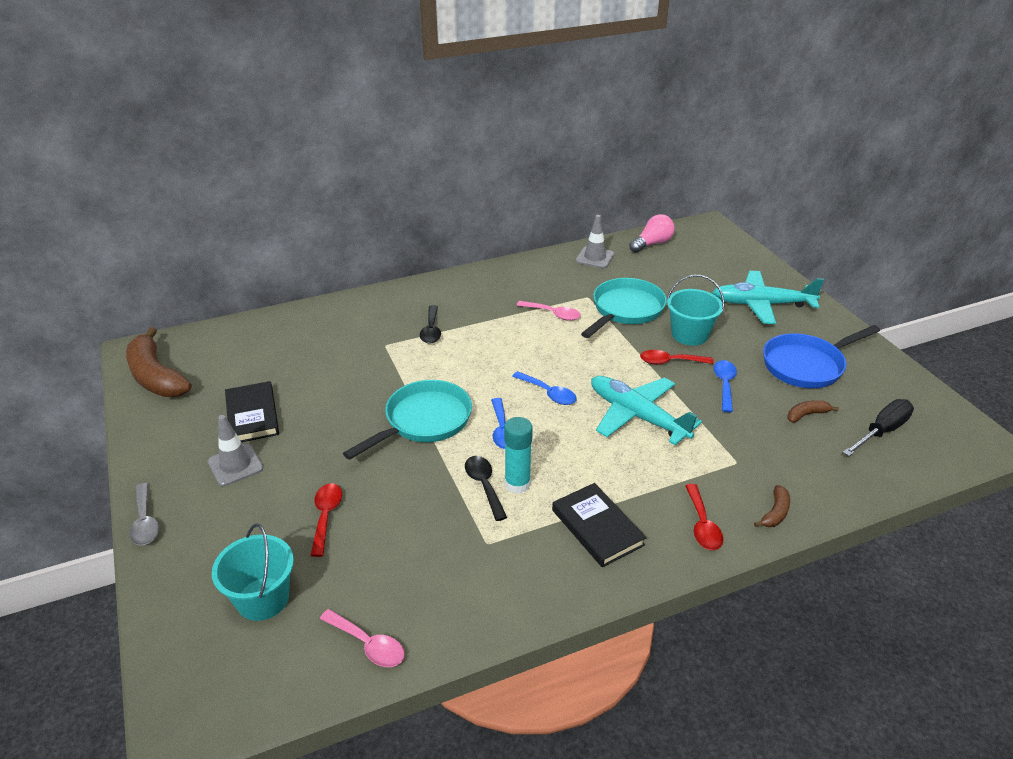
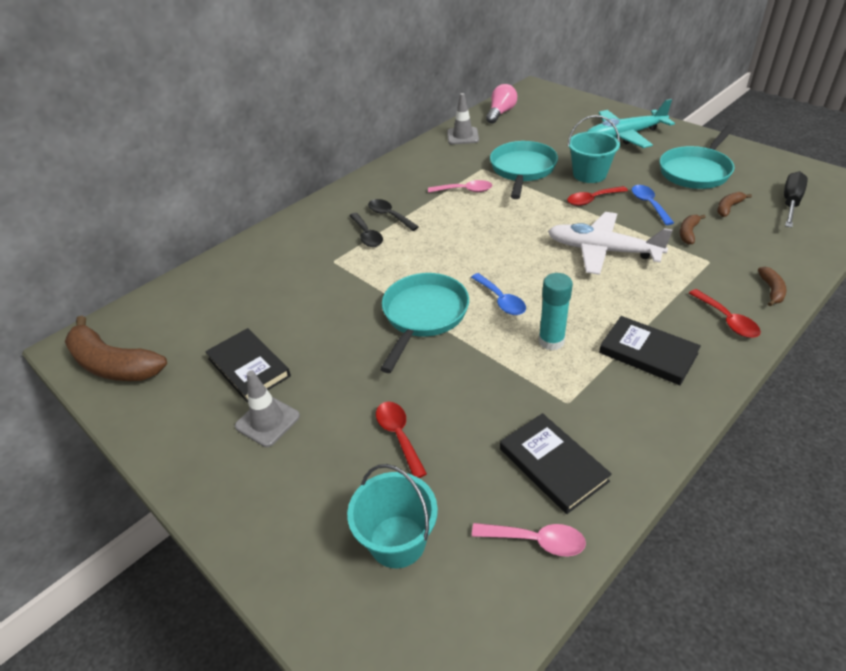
camera: 20 degrees left, 5 degrees up
(145, 522) = (210, 515): grey spoon -> none
(431, 590) = (553, 465): none -> black book
(484, 485) = (523, 353): black spoon -> black spoon (389, 215)
(548, 393) = (514, 256): blue spoon -> none
(637, 416) = (603, 251): turquoise plane -> white plane
(740, 426) = (688, 233): none -> brown banana
(807, 365) = (696, 171): blue pan -> turquoise pan

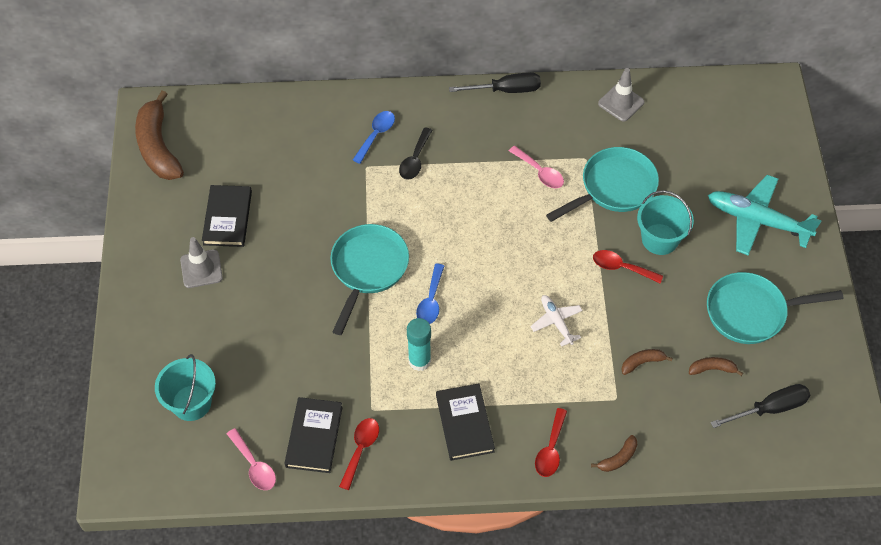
camera: 40 degrees right, 15 degrees up
(380, 169) = (506, 90): none -> black screwdriver
(389, 215) = (453, 152): black spoon -> none
(399, 436) = (257, 343): red spoon -> red spoon (360, 450)
(423, 316) = (368, 269): turquoise pan -> turquoise pan turned 45 degrees counterclockwise
(500, 113) = (693, 98): pink light bulb -> none
(603, 251) = (556, 322): white plane -> white plane, size x0.53
(649, 204) = (657, 311): blue spoon -> blue spoon (376, 135)

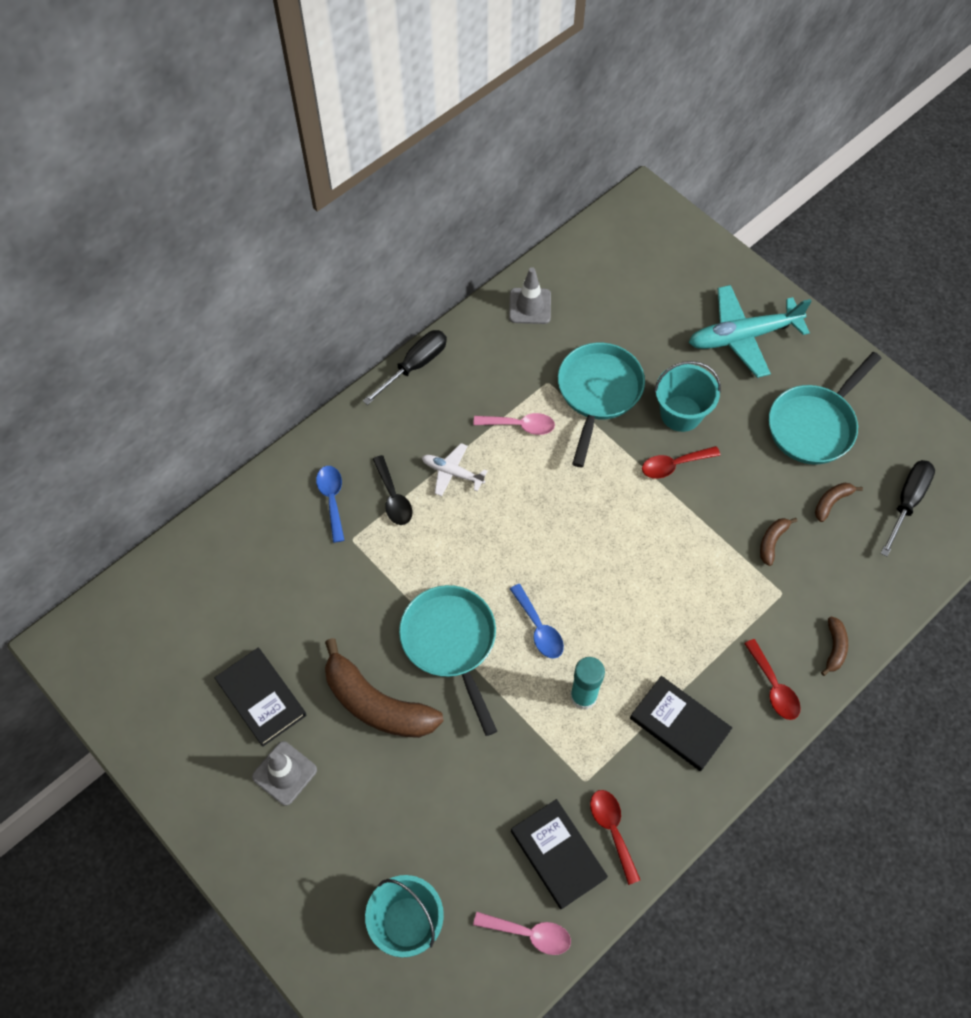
camera: 40 degrees left, 5 degrees up
(158, 147) = (114, 677): brown banana -> brown banana (376, 704)
(556, 322) = (667, 561): white plane -> white plane (452, 473)

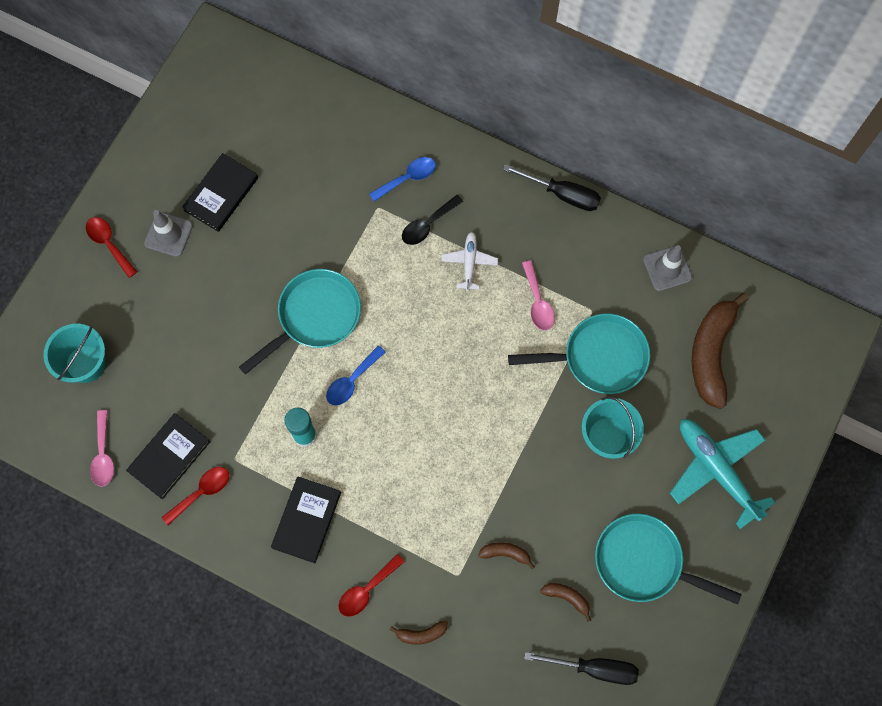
camera: 70 degrees right, 10 degrees up
(376, 704) = (245, 279): brown banana -> brown banana (711, 353)
(674, 465) = (550, 446): red spoon -> red spoon (109, 244)

